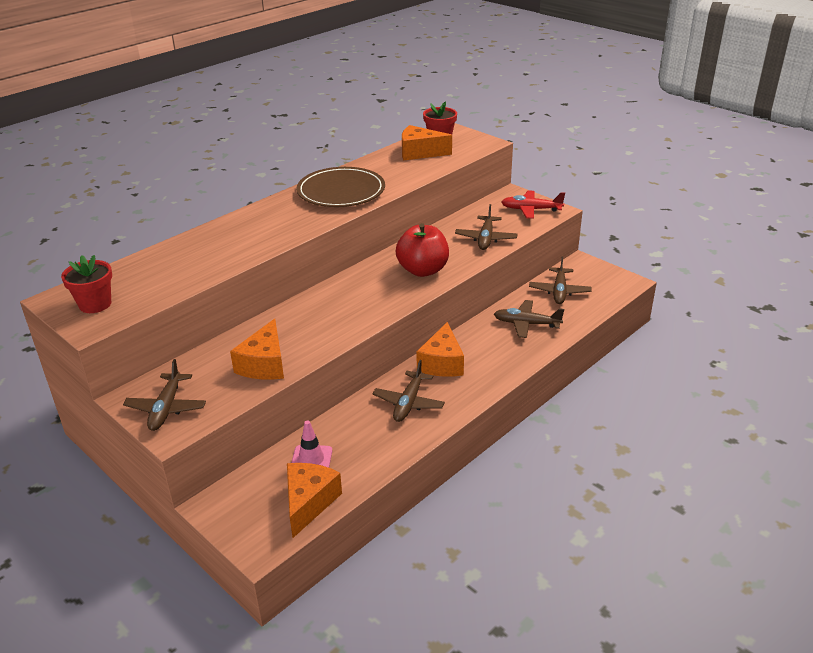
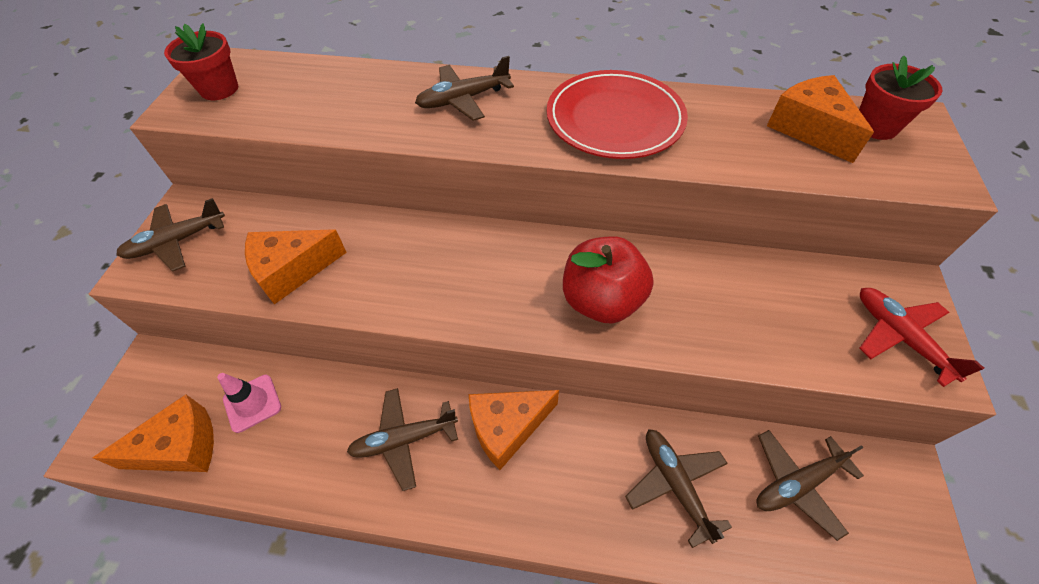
camera: 55 degrees right, 20 degrees up
(341, 191) = (614, 119): brown plate -> red plate
(486, 239) = (753, 326): brown plane -> brown plane (463, 100)

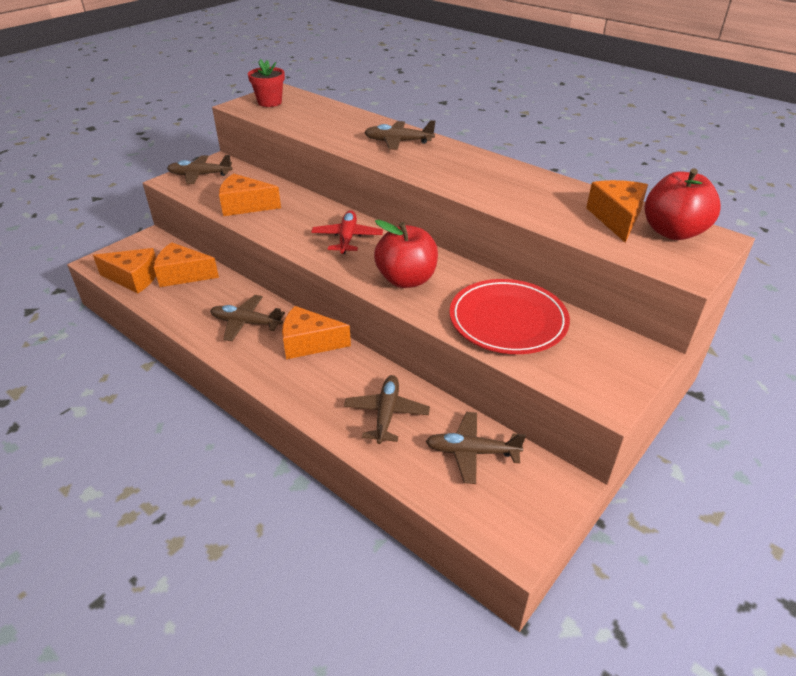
camera: 30 degrees right, 15 degrees down
(252, 403) = (183, 275): pink traffic cone -> orange cheese
(614, 119) = (482, 175): red plate -> red plate (508, 320)
(875, 126) = (673, 232): red flower pot -> red apple
(899, 337) = (598, 372): red plane -> red plane (347, 238)

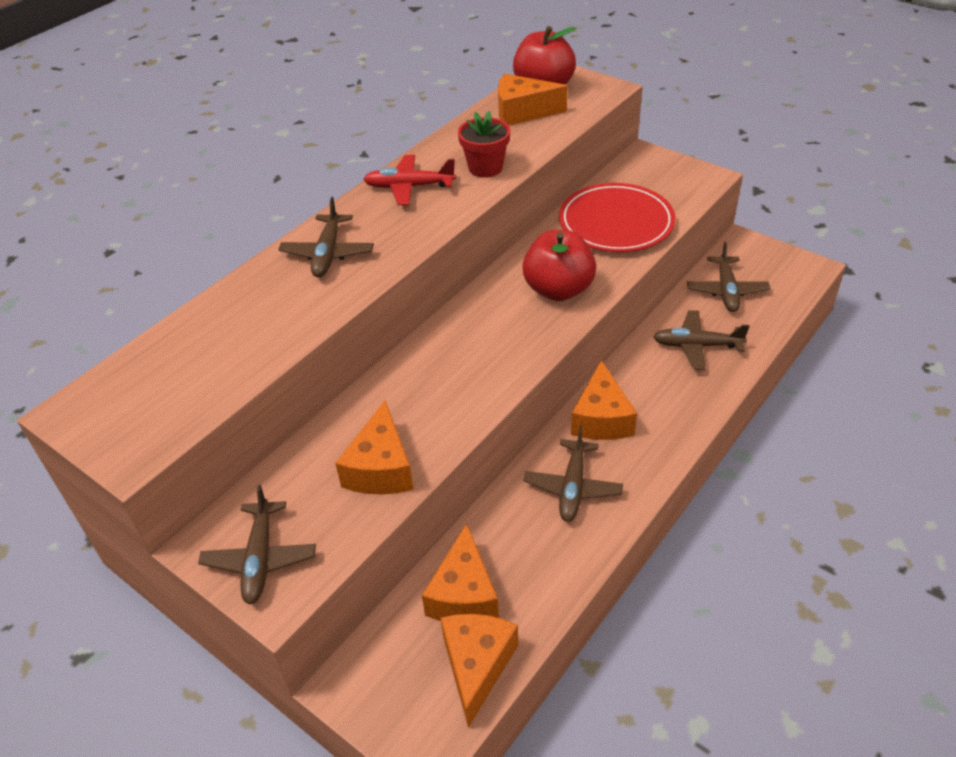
camera: 90 degrees left, 5 degrees up
(270, 102) = (130, 415): red flower pot -> red flower pot (485, 168)
(347, 238) = (472, 345): red plane -> red plane (409, 187)

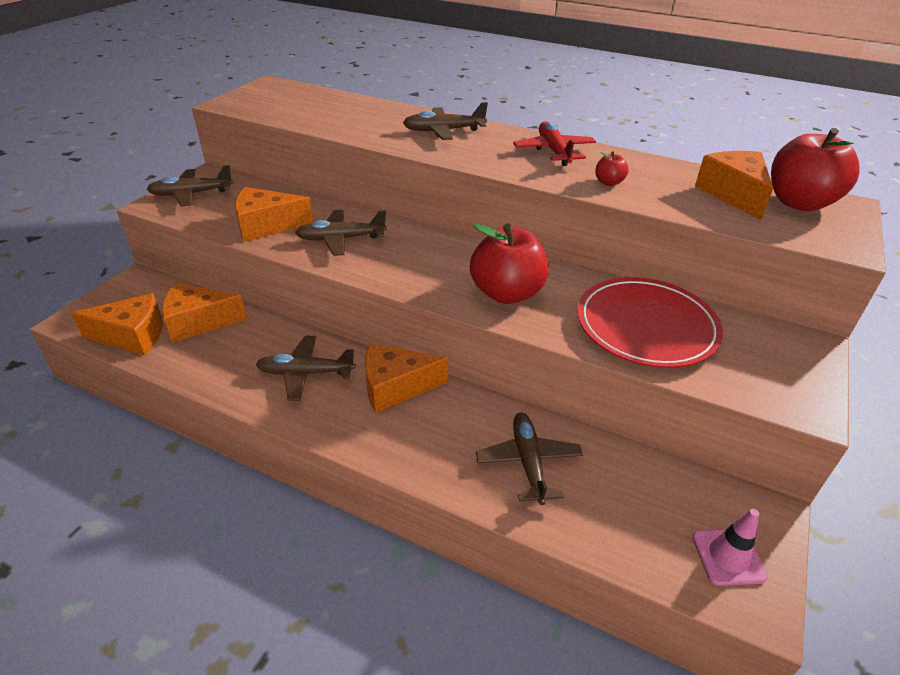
camera: 75 degrees right, 5 degrees down
(485, 168) = (608, 182): red flower pot -> red apple
(726, 291) = (648, 493): brown plane -> brown plane (340, 239)
(777, 269) = (728, 557): none -> pink traffic cone

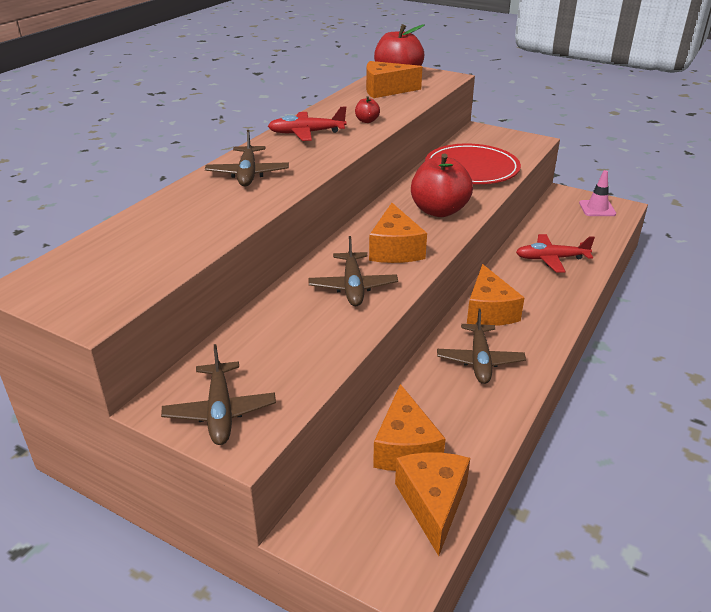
camera: 85 degrees left, 5 degrees down
(266, 226) = (319, 336): orange cheese -> orange cheese (395, 249)
(528, 462) = (551, 259): brown plane -> red plane

